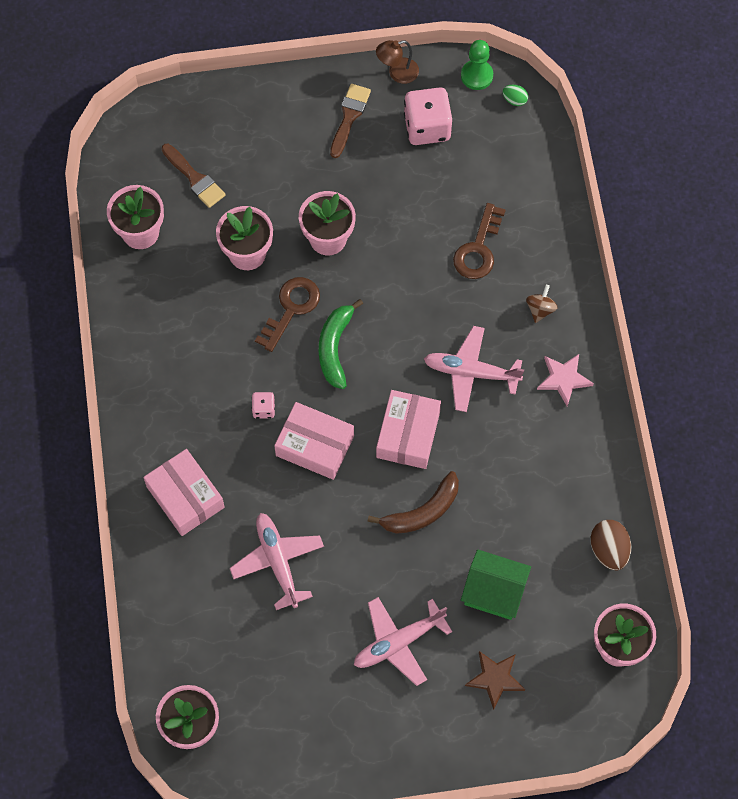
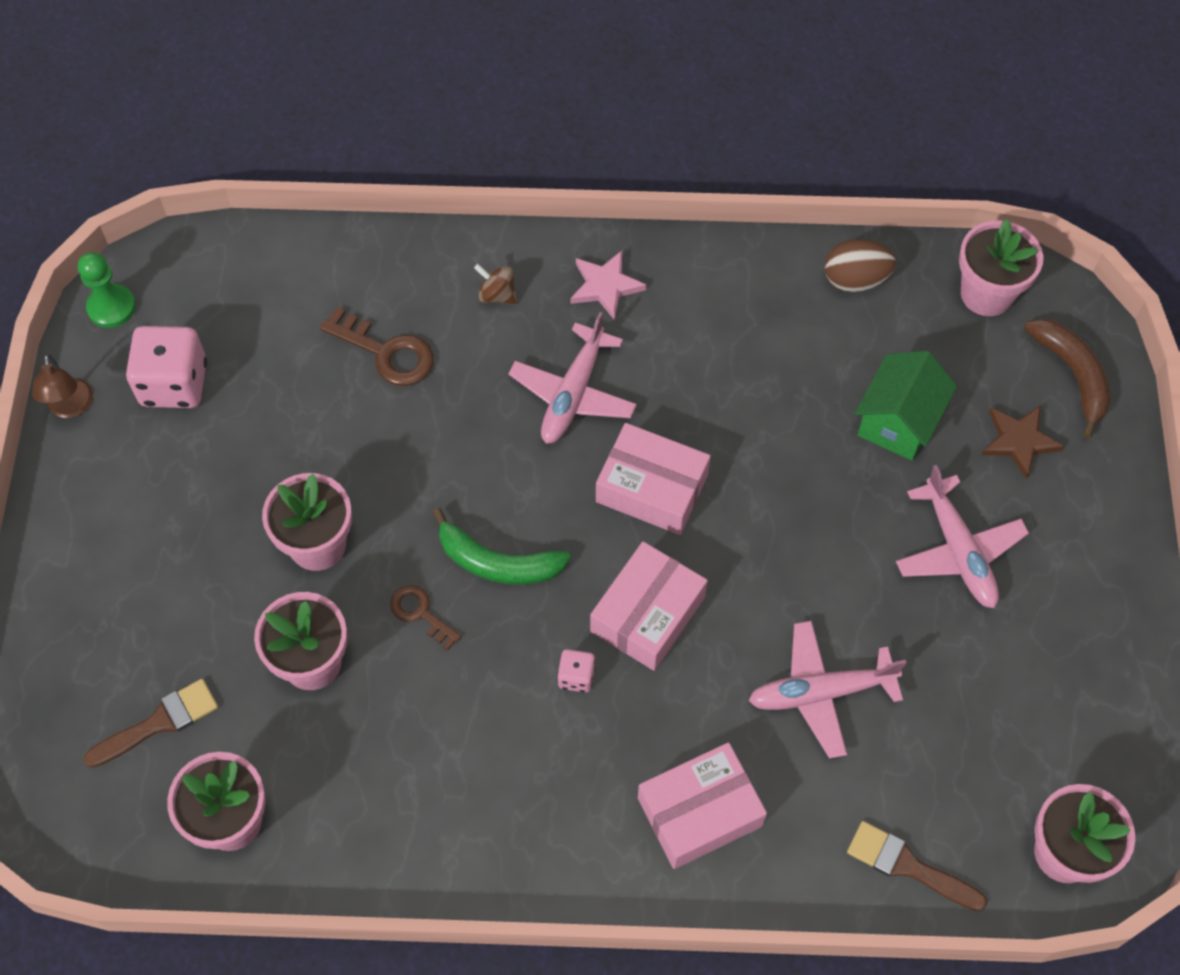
camera: 80 degrees left, 5 degrees down
(291, 309) = (420, 613): brown key -> brown key, size x0.63
(349, 117) = (123, 483): brown brush -> brown brush (908, 866)
(422, 511) = (770, 489): brown banana -> brown banana (1072, 375)
(514, 100) = (166, 268): green egg -> none

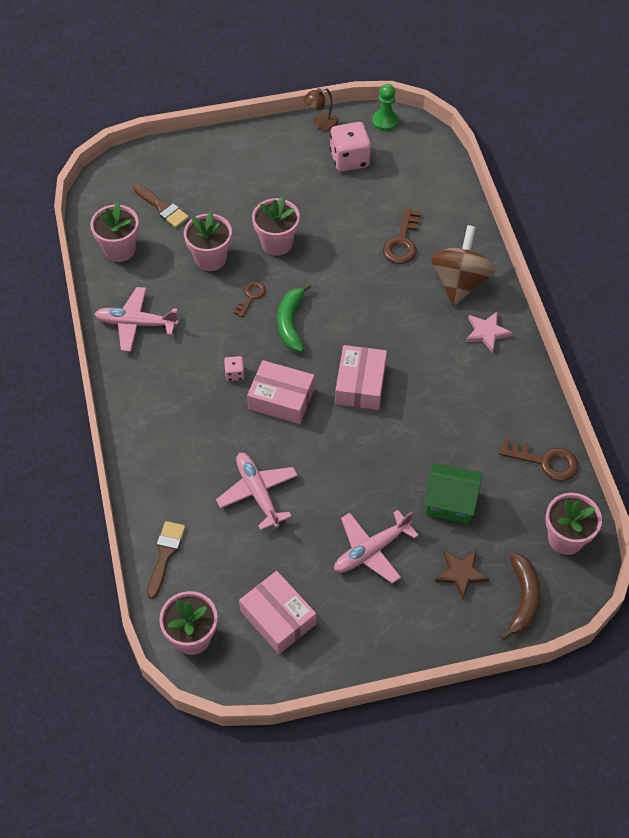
camera: 75 degrees right, 5 degrees down
(497, 295) = (459, 282): brown spinning top -> brown spinning top, size x2.38
(573, 394) = (408, 333): pink plane -> pink plane (136, 323)
(699, 812) = (172, 447): pink box -> pink box (278, 617)
(855, 280) = (545, 461): brown egg -> brown key
(1072, 375) = (522, 598): brown banana -> brown banana turned 45 degrees counterclockwise

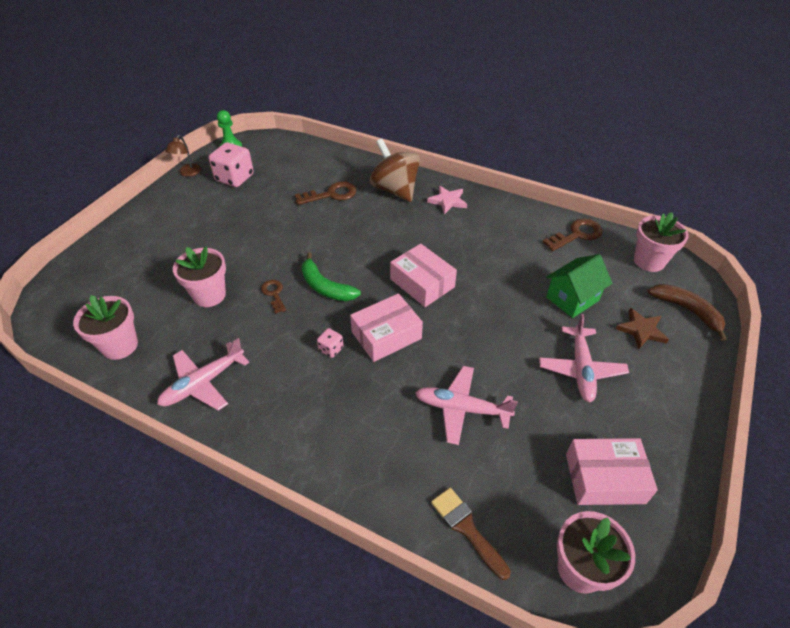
camera: 50 degrees left, 10 degrees down
(162, 208) = (124, 293): brown brush -> none
(277, 243) = (248, 251): pink flower pot -> none
(402, 242) = (331, 194): brown key -> brown key turned 75 degrees counterclockwise

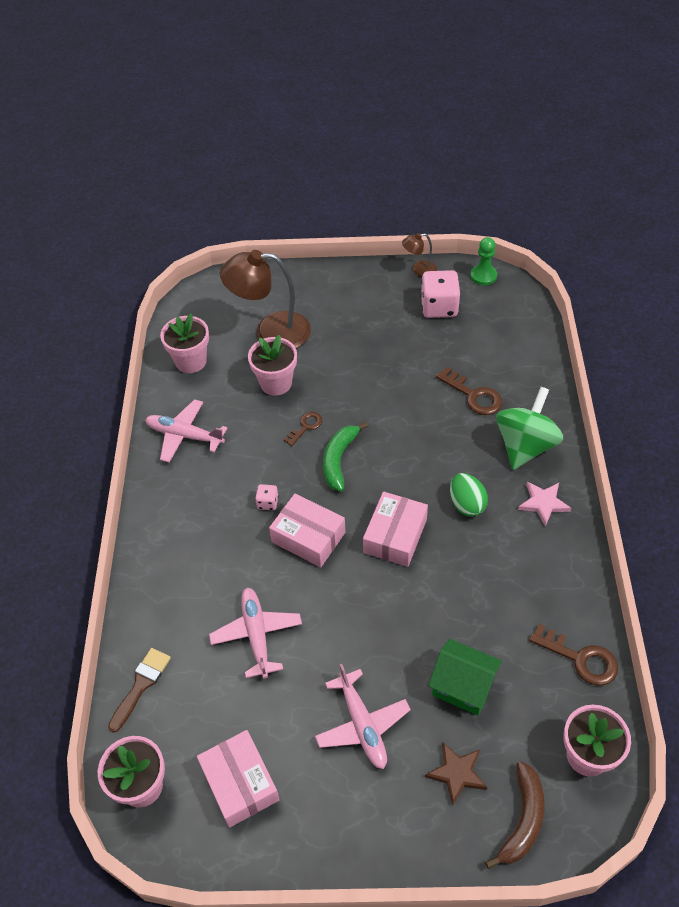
camera: 65 degrees right, 5 degrees up
(150, 277) = (271, 332): none -> brown lamp
(395, 190) = (525, 446): brown spinning top -> green spinning top
(422, 235) = (466, 504): none -> green egg
(581, 369) = (362, 725): pink plane -> pink plane turned 90 degrees counterclockwise

